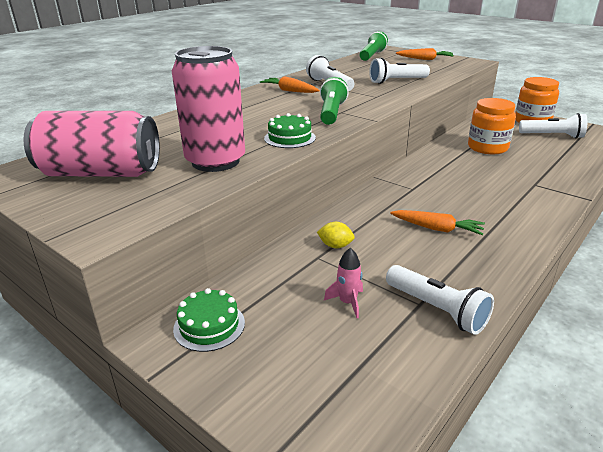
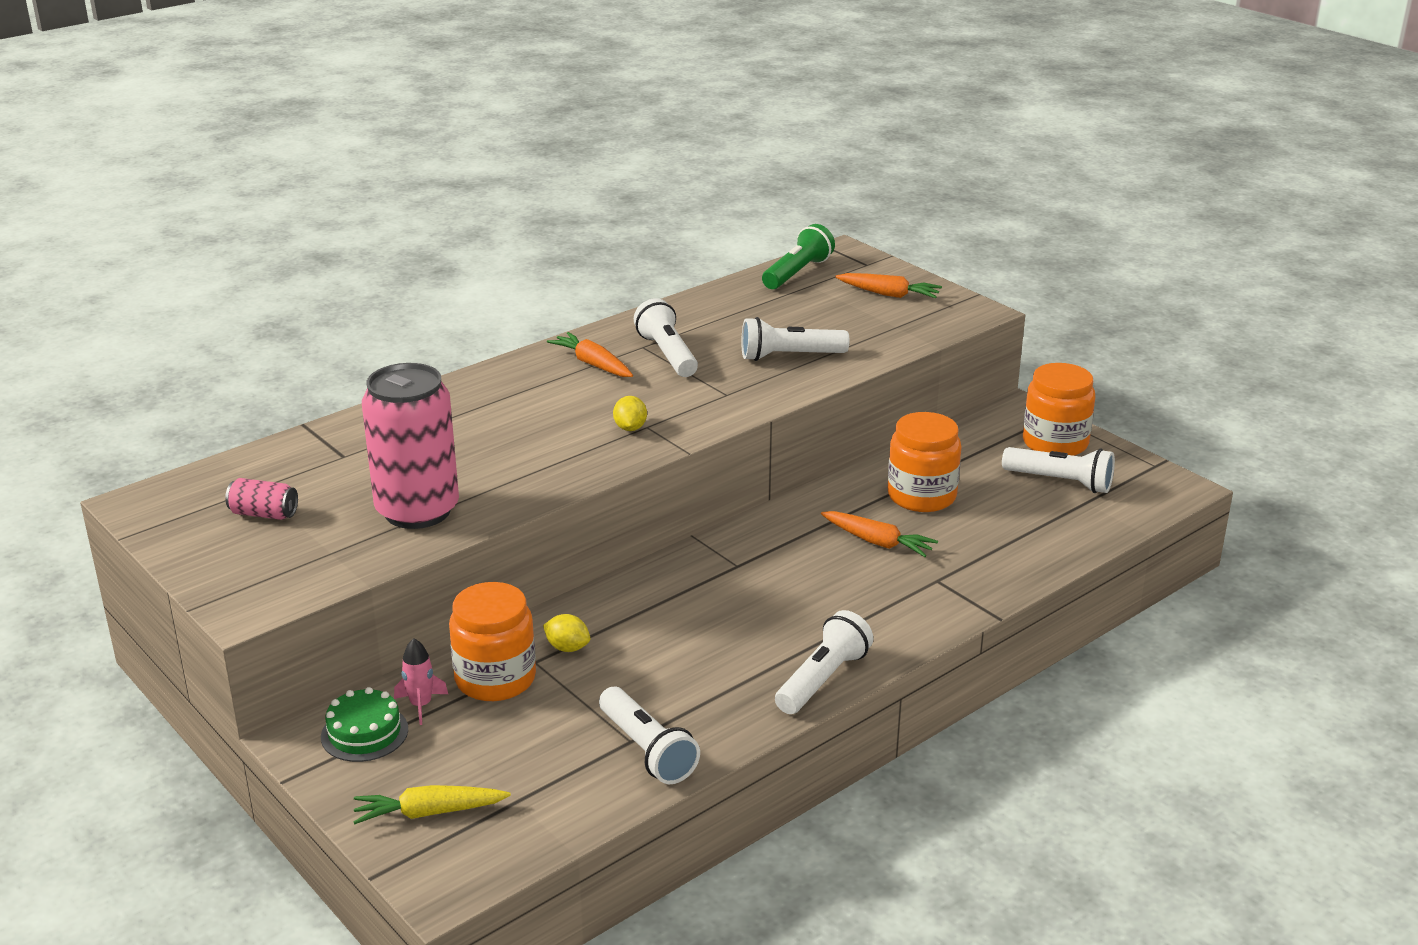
camera: 10 degrees right, 0 degrees up
(101, 173) = (264, 514): pink can -> pink can, size x0.43
(289, 138) = (539, 476): green cake -> none
(290, 390) = (429, 813): none -> yellow carrot
(295, 272) = (495, 679): none -> orange jar
(331, 113) = (630, 428): green flashlight -> yellow lemon
(347, 302) = (542, 727): pink rocket -> pink rocket (421, 705)
(437, 229) = (726, 639): orange carrot -> orange carrot (877, 542)
(519, 245) = (822, 679): none -> white flashlight

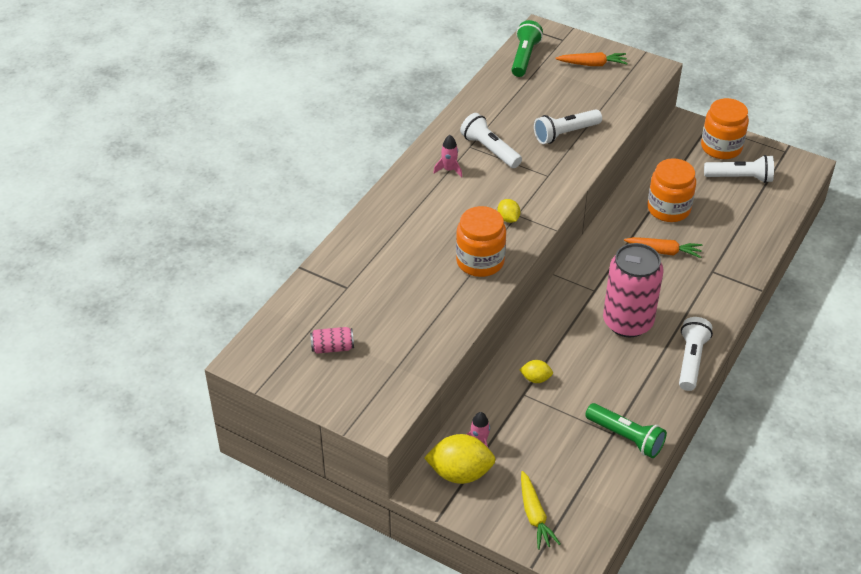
camera: 20 degrees left, 15 degrees up
(364, 733) = (460, 473): green cake -> yellow lemon
(417, 510) = (426, 319): pink can -> pink can (627, 322)
(429, 813) = (534, 515): yellow carrot -> yellow carrot turned 75 degrees counterclockwise
(495, 679) = (509, 413): orange jar -> orange jar (480, 261)
(593, 364) = (449, 170): orange carrot -> pink rocket
(647, 750) = (626, 437): white flashlight -> green flashlight

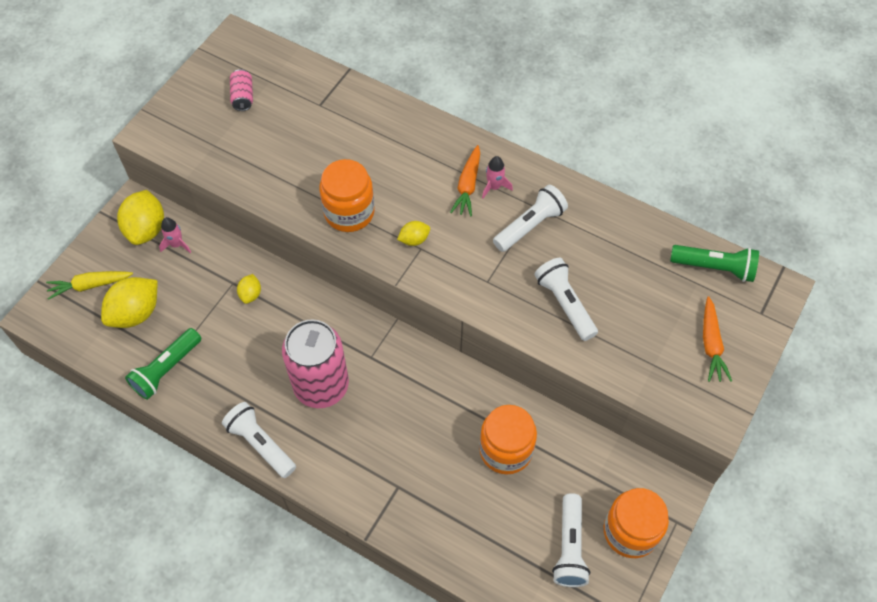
camera: 90 degrees right, 15 degrees up
(565, 470) = (136, 313): none -> yellow lemon
(663, 251) = (431, 435): orange carrot -> orange carrot (468, 186)
(691, 360) = (261, 444): white flashlight -> white flashlight turned 150 degrees counterclockwise

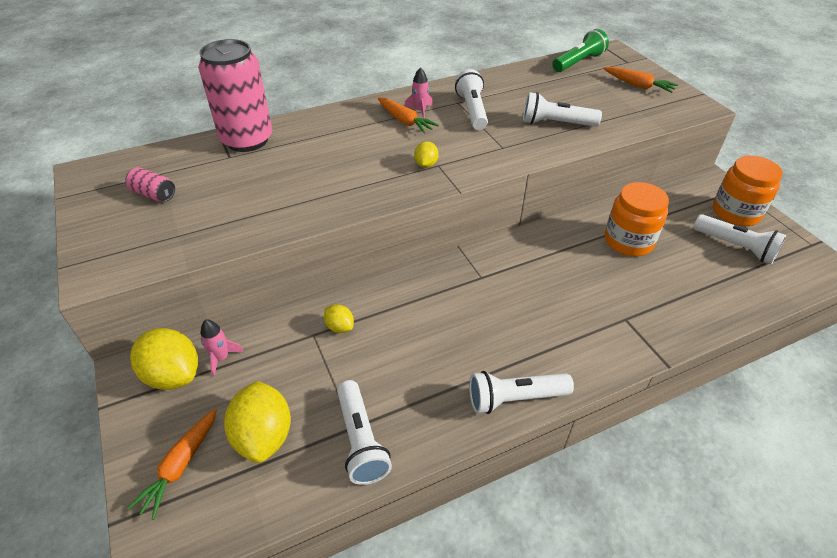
camera: 55 degrees left, 15 degrees down
(90, 285) = (181, 465): yellow carrot -> orange carrot
(166, 369) = (361, 440): green flashlight -> white flashlight
(321, 386) = (484, 322): pink can -> pink can (247, 140)
(349, 212) = (359, 186): orange jar -> none

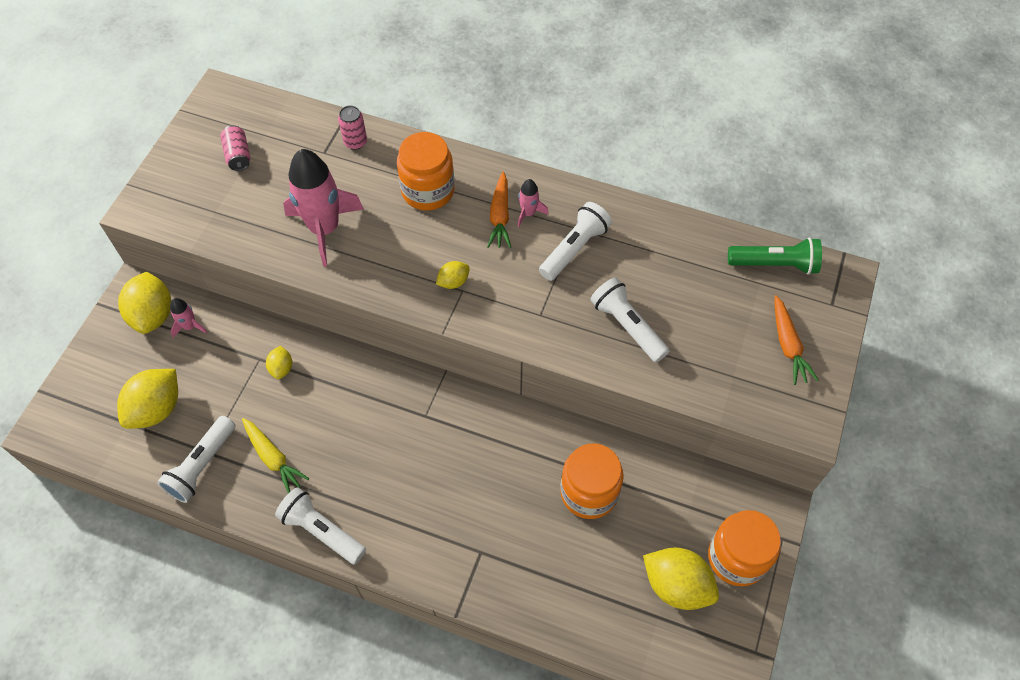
camera: 45 degrees right, 15 degrees up
(181, 465) = (99, 386): orange carrot -> none
(247, 140) = (355, 142): pink can -> pink can, size x0.43
(291, 192) = (324, 229): none -> pink rocket
(338, 135) = (428, 191): none -> orange jar
(412, 385) = (273, 458): none -> yellow carrot
(735, 247) = (676, 585): white flashlight -> yellow lemon

